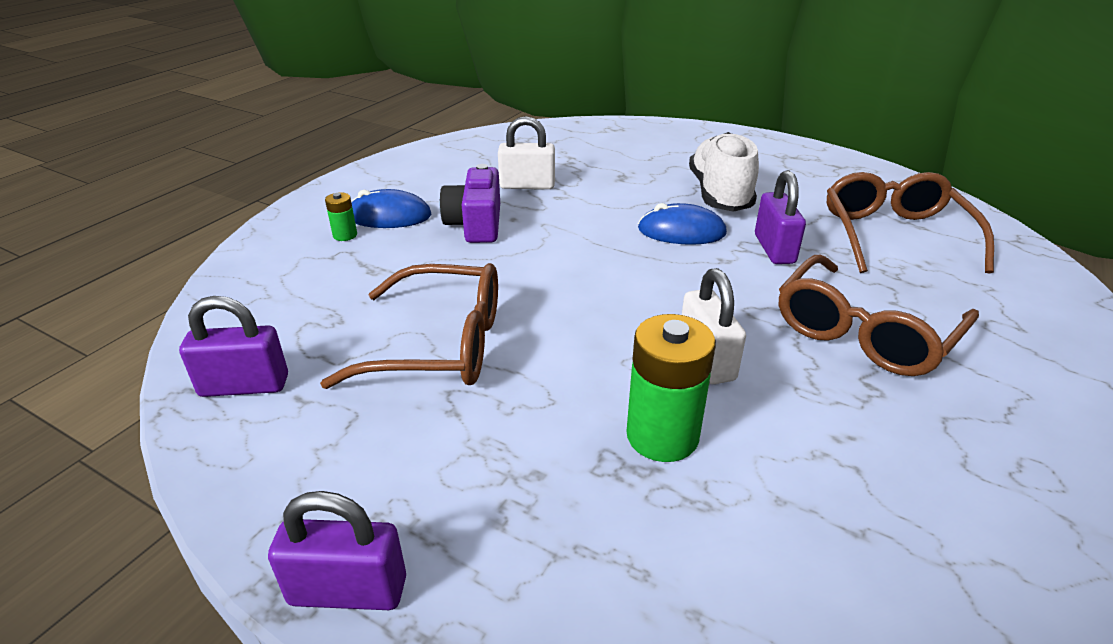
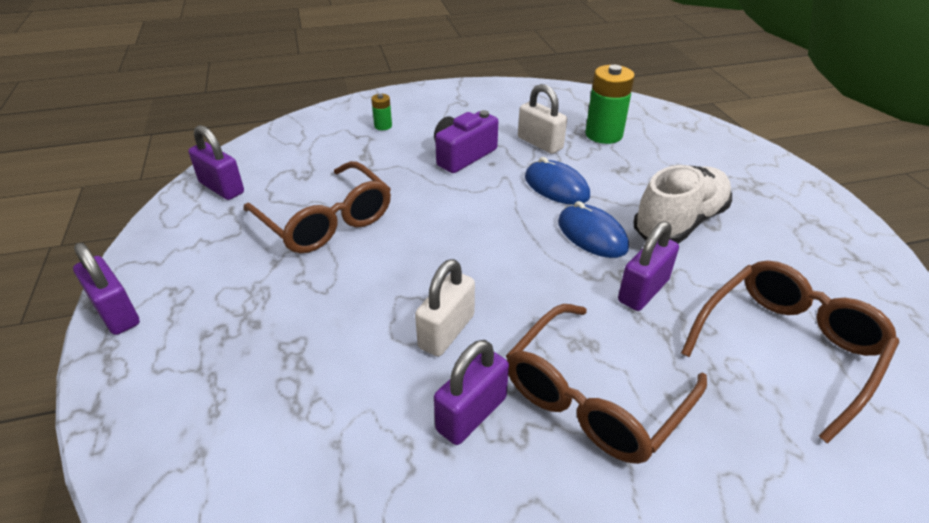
camera: 45 degrees right, 5 degrees up
(389, 216) = (423, 125): blue mouse -> blue mouse (556, 187)
(662, 436) = (342, 354): green battery -> green battery (603, 134)
(822, 400) = (471, 414): none -> purple padlock
(863, 332) = (593, 397): brown glasses -> brown glasses turned 45 degrees counterclockwise

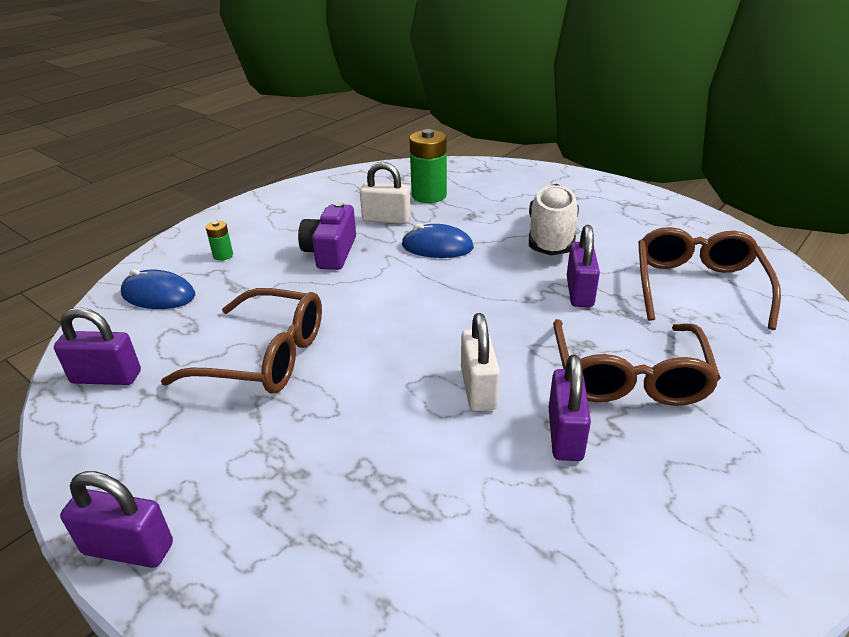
camera: 35 degrees left, 5 degrees down
(592, 235) = (503, 270): blue mouse -> blue mouse (158, 295)

